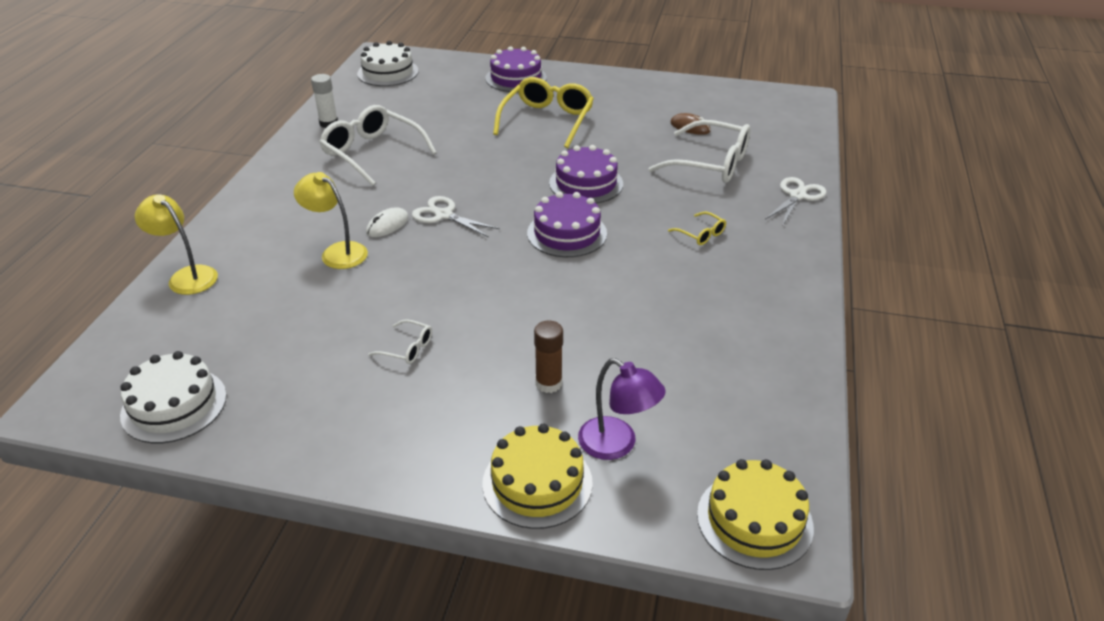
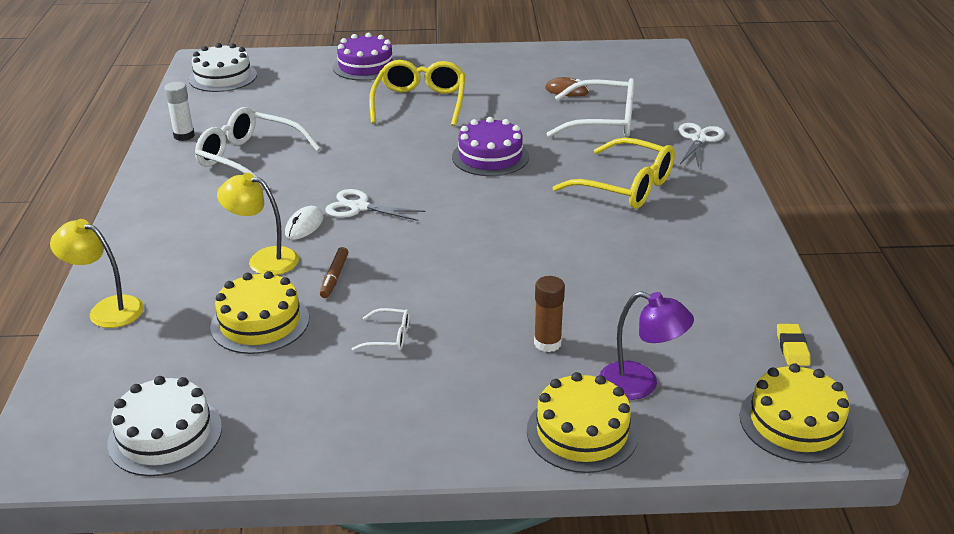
camera: 15 degrees left, 5 degrees down
(304, 312) = (260, 322): none -> yellow cake
(389, 280) = (334, 277): none -> brown marker
(567, 233) = (495, 205): purple cake -> none
(701, 234) = (626, 186): yellow glasses -> yellow glasses, size x2.22
(789, 437) = (792, 348): none -> yellow eraser

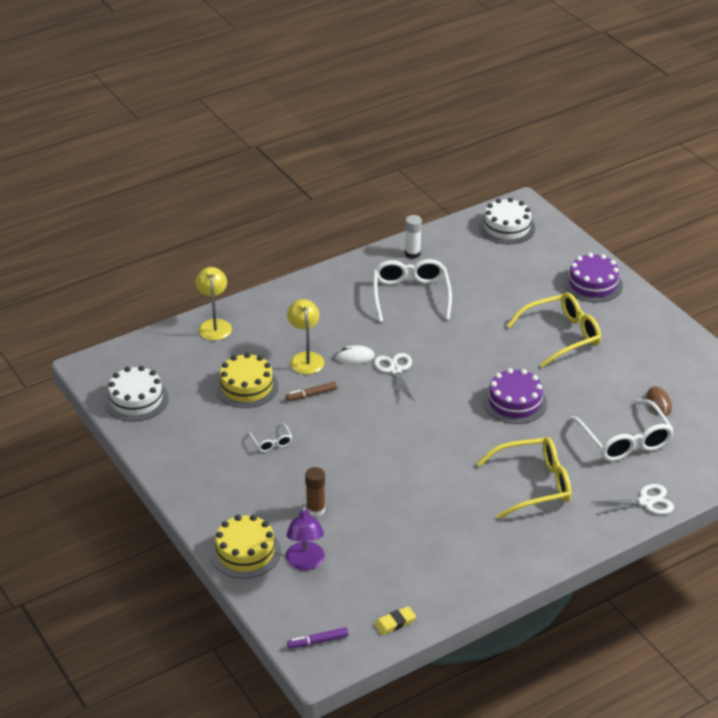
camera: 60 degrees right, 5 degrees up
(626, 186) = (534, 484): yellow glasses -> yellow glasses turned 105 degrees counterclockwise
(795, 423) = (318, 641): yellow cake -> purple marker

